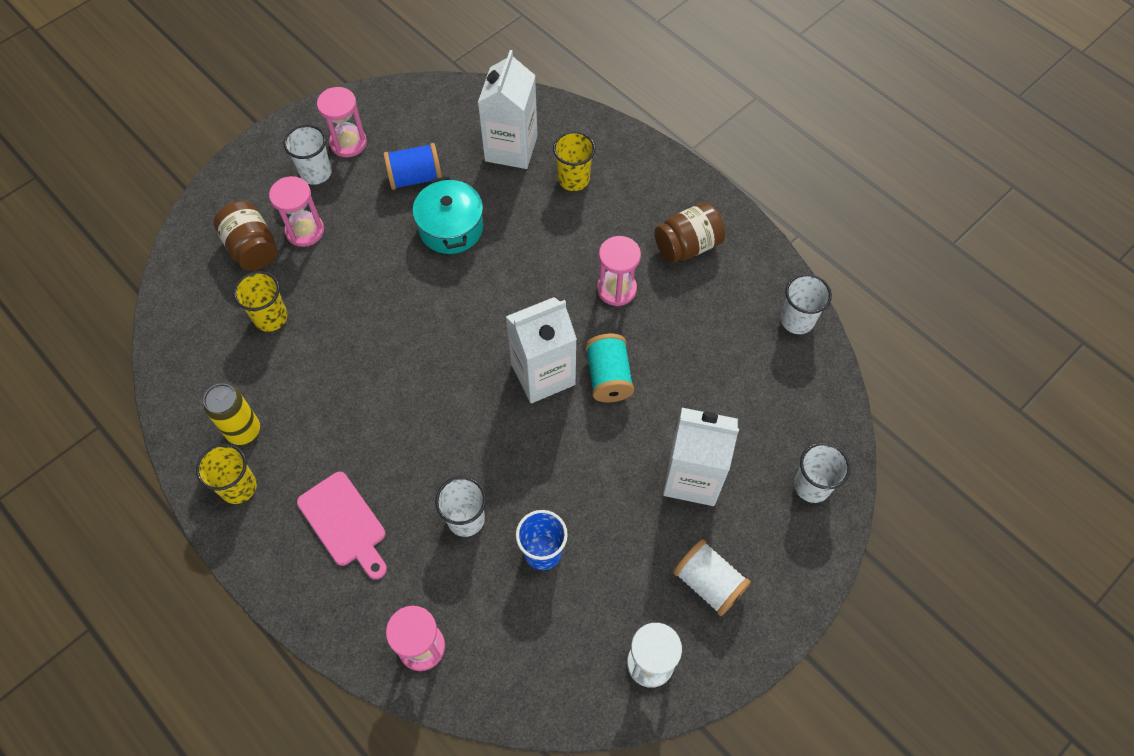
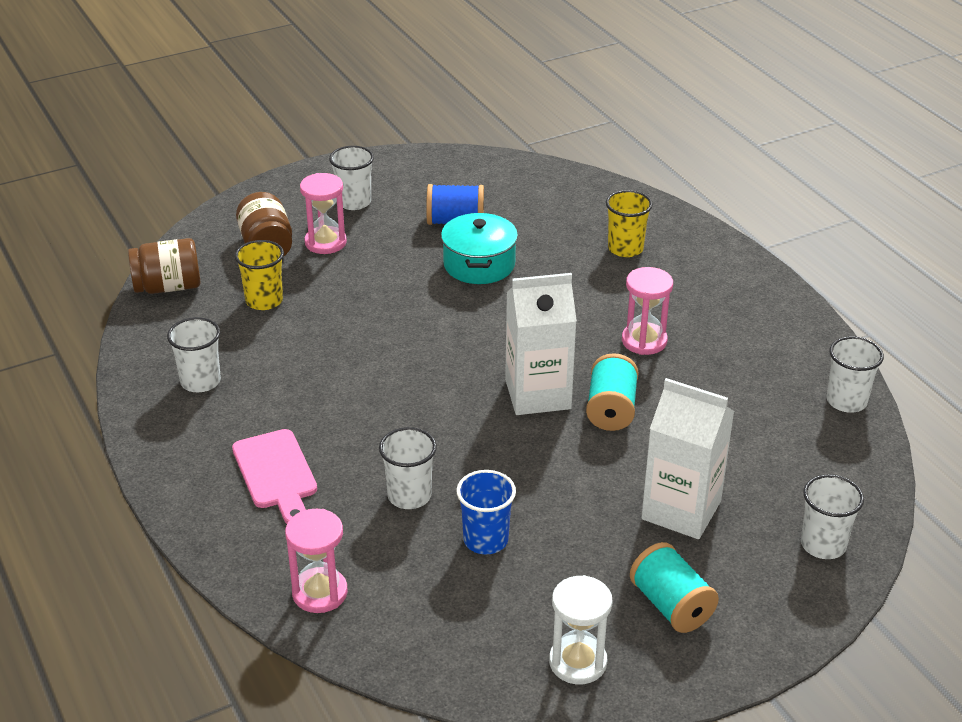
camera: 15 degrees right, 25 degrees down
(238, 487) = (177, 424): yellow cup -> none
(244, 431) = (200, 381): yellow can -> white cup
(348, 143) = (396, 186): pink hourglass -> none
(511, 148) = (565, 215): white carton -> none
(687, 246) = (736, 320): brown jar -> brown jar (168, 287)
(709, 583) = (671, 605): white spool -> turquoise spool

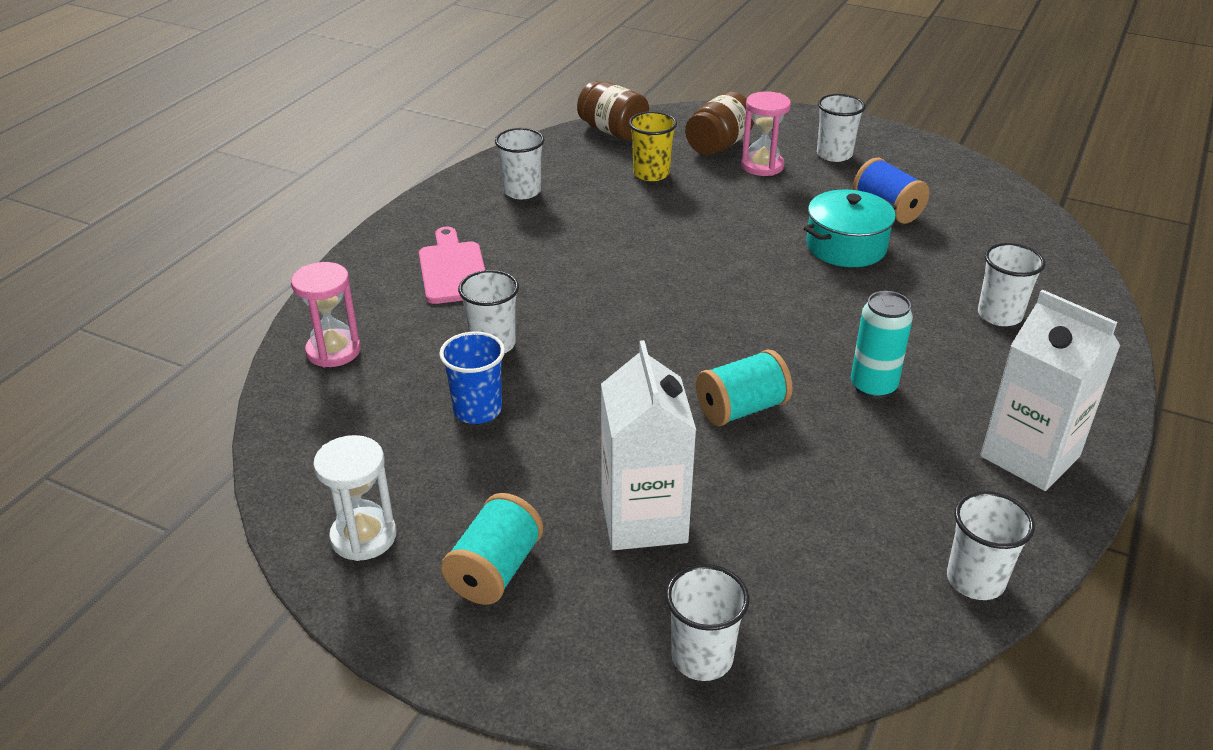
camera: 55 degrees right, 0 degrees up
(276, 474) = (452, 269): pink cutting board -> pink cutting board turned 135 degrees clockwise
(538, 394) = (708, 356): white carton -> white carton (1030, 456)
(625, 248) = (999, 315): yellow cup -> white cup
(644, 341) = (873, 386): pink hourglass -> turquoise can

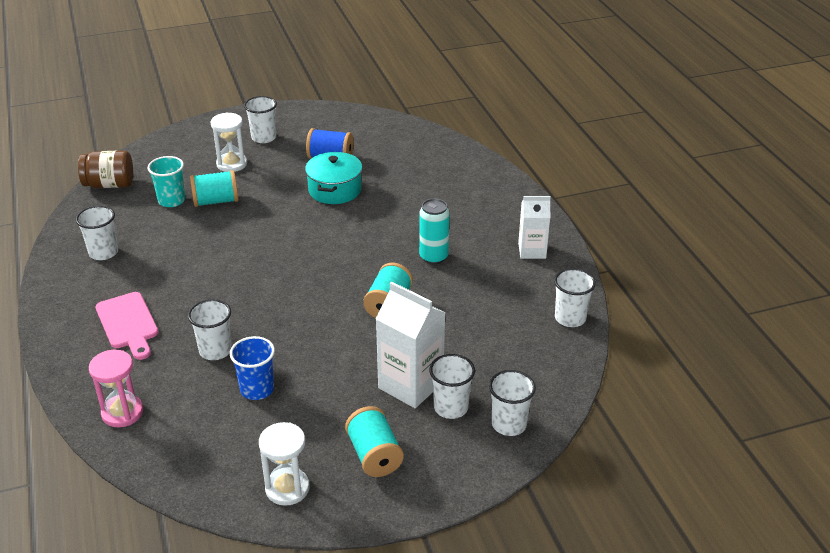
camera: 45 degrees left, 0 degrees up
(452, 269) = (128, 323): pink cutting board -> pink cutting board turned 150 degrees counterclockwise
(651, 173) = (171, 200): yellow cup -> turquoise cup
(695, 195) = (216, 201): none -> turquoise spool
(718, 145) = (189, 163): brown jar -> none
(762, 166) = (232, 164): pink hourglass -> white hourglass
(999, 315) = (447, 189): white cup -> white cup (451, 407)
(1030, 456) = (532, 251): white carton -> white carton, size x0.64

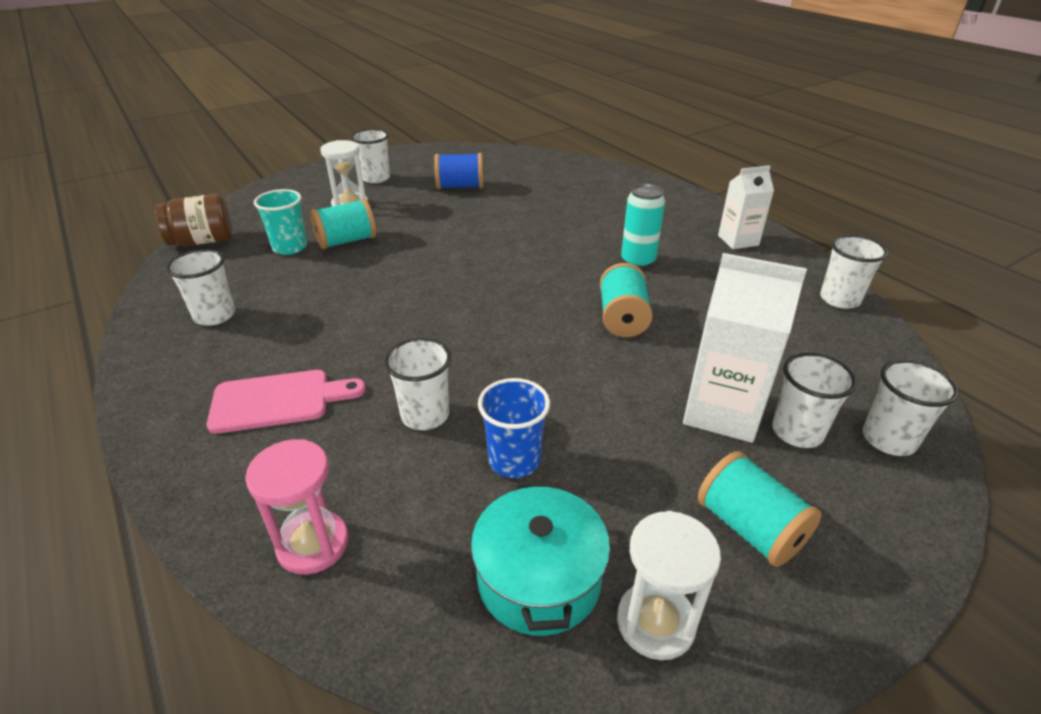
camera: 15 degrees left, 0 degrees up
(128, 323) = (278, 400): pink cutting board -> pink cutting board turned 60 degrees counterclockwise
(335, 190) = (482, 213): turquoise pot -> turquoise pot (539, 578)

